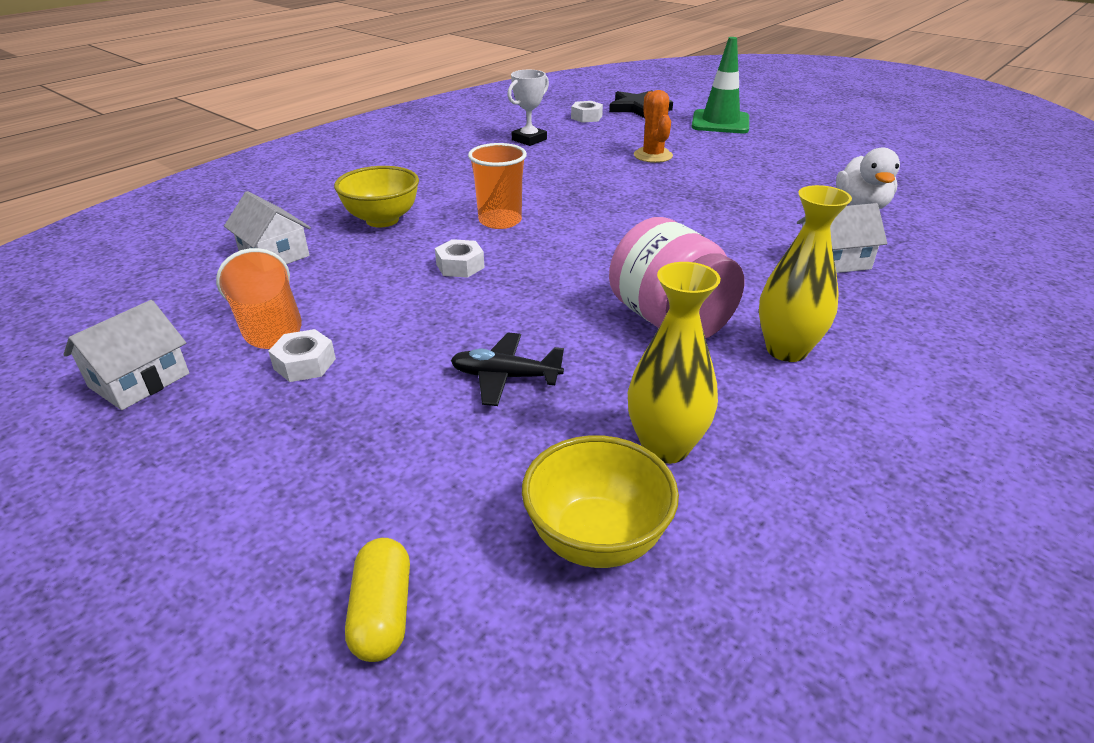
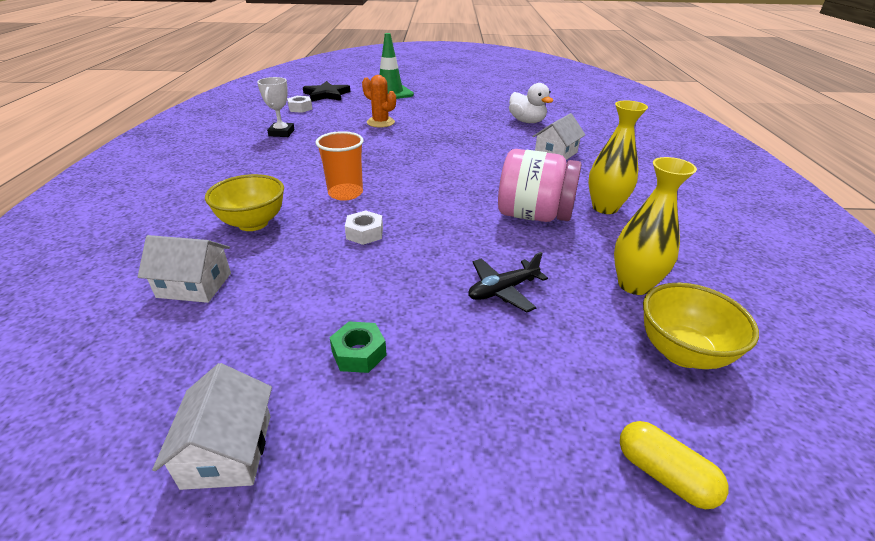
camera: 40 degrees left, 0 degrees up
(269, 327) = (284, 342): orange cup -> none
(304, 364) = (359, 353): white nut -> green nut

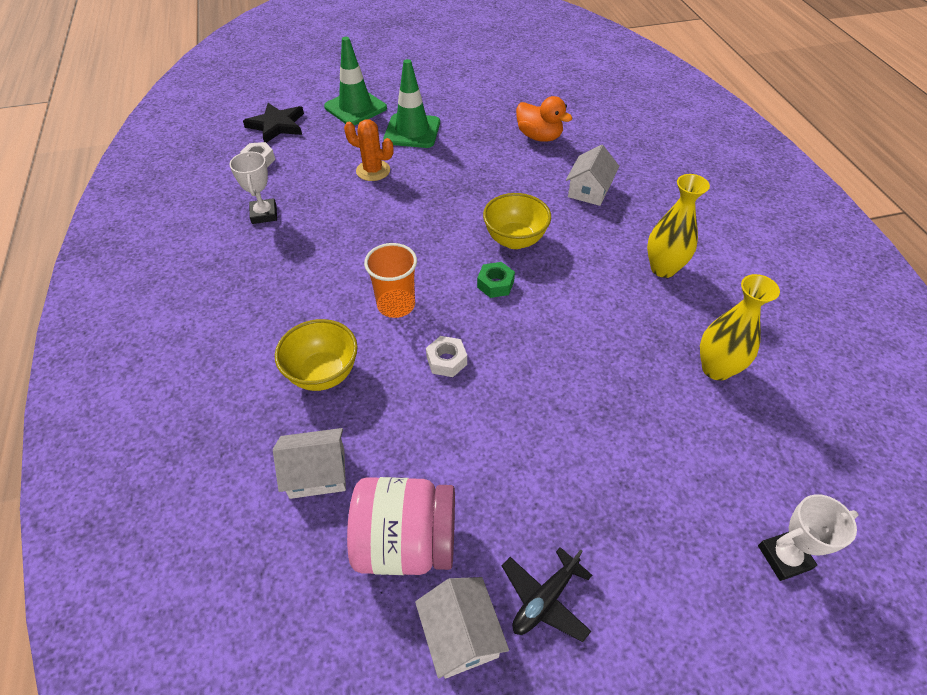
camera: 15 degrees left, 15 degrees up
(359, 353) = (515, 510): green nut -> green nut (495, 284)
(425, 108) = (412, 131): none -> green traffic cone
(502, 290) = (607, 404): black plane -> black plane (545, 599)
(527, 121) = (539, 137): white duck -> orange duck
(533, 215) = (600, 296): pink jar -> pink jar (406, 542)
(664, 474) = (784, 557): yellow capsule -> white trophy
(682, 352) = (771, 437): yellow bowl -> yellow bowl (514, 240)

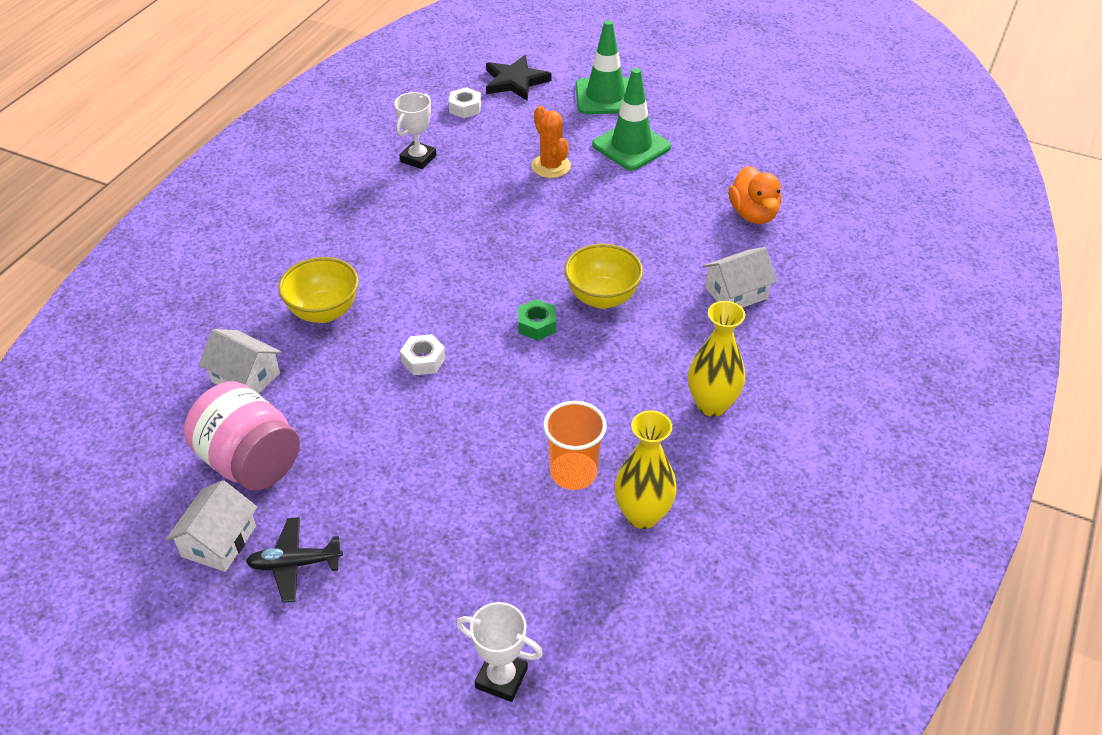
camera: 40 degrees right, 5 degrees down
(396, 305) = (436, 293): orange cup -> orange cup (573, 473)

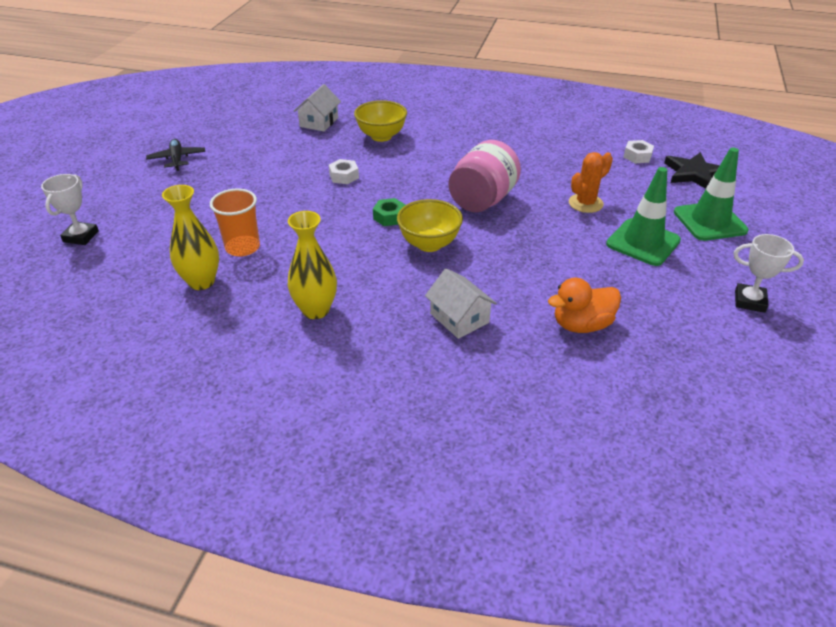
camera: 80 degrees right, 5 degrees down
(219, 541) = (196, 136): white house -> none
(250, 462) = (252, 134): pink jar -> pink jar (482, 200)
(418, 158) = (558, 146): white trophy -> white trophy (749, 301)

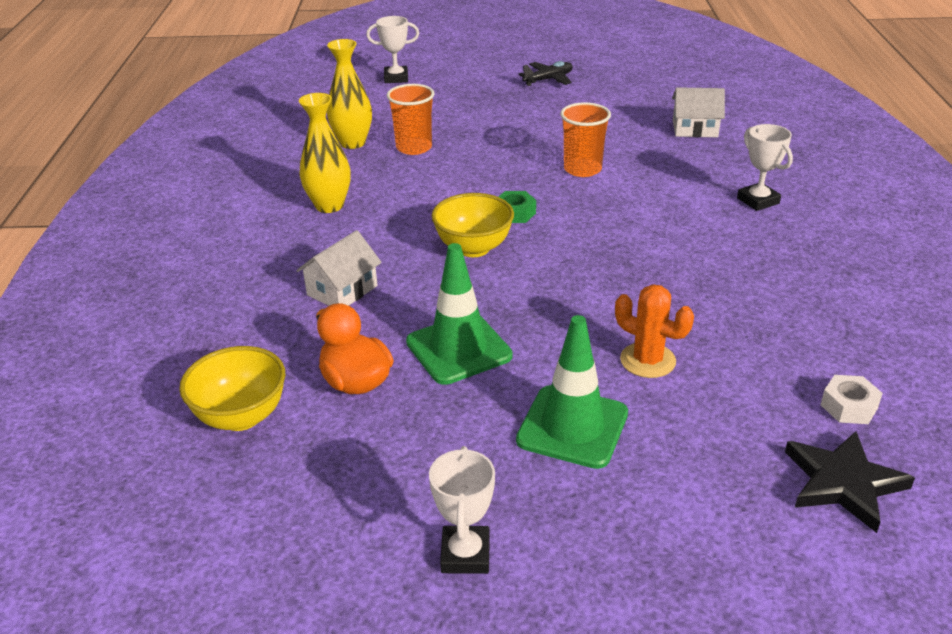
camera: 75 degrees right, 5 degrees down
(344, 176) = (582, 169): white nut -> orange cup
(381, 136) = (697, 173): yellow bowl -> yellow bowl (241, 416)
(429, 126) = (758, 201): none -> white trophy
(482, 200) = (595, 270): pink jar -> none
(709, 221) = (683, 506): green traffic cone -> green traffic cone (458, 349)

